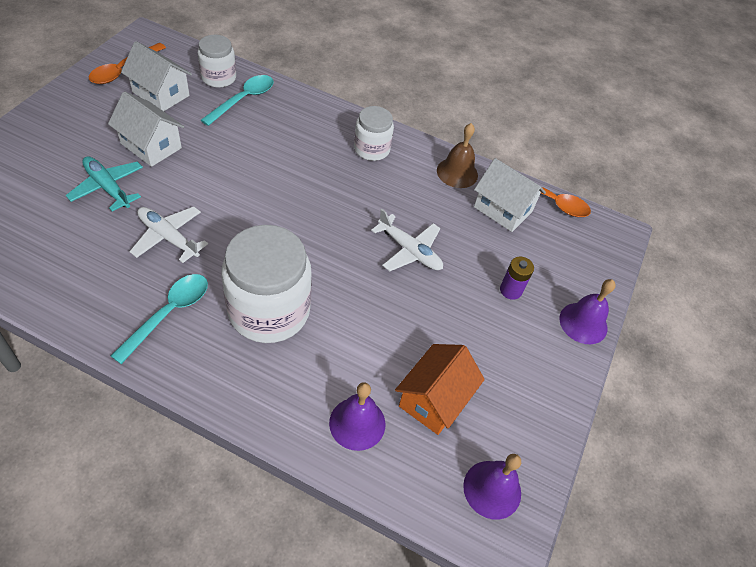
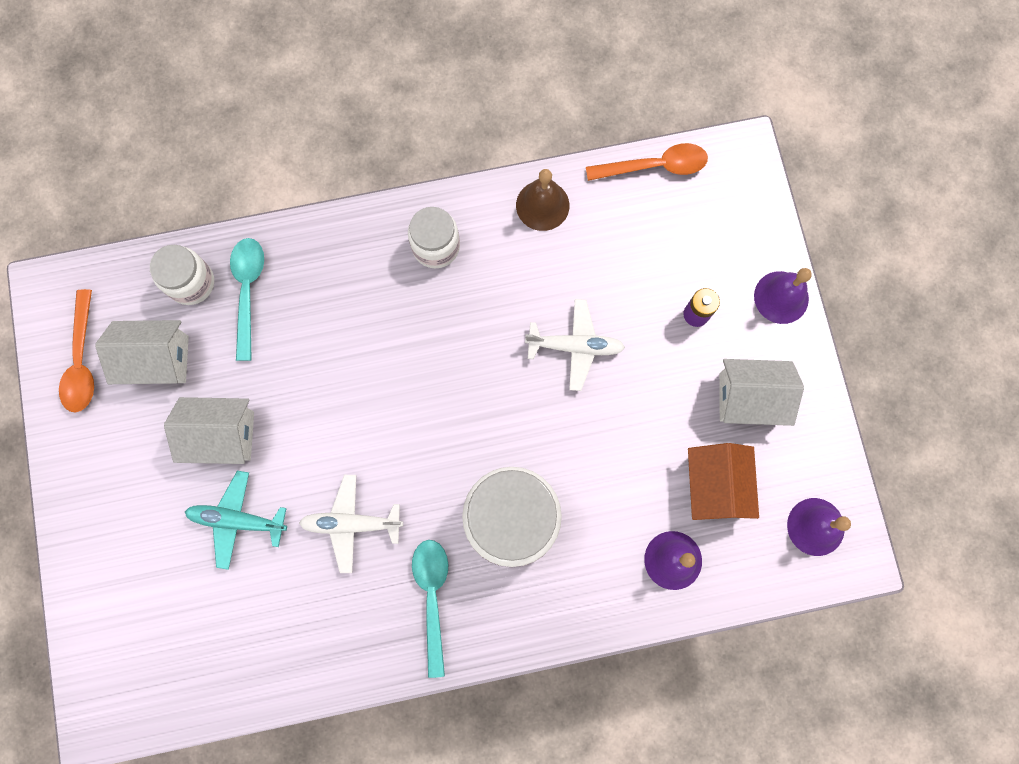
camera: 30 degrees left, 25 degrees up
(503, 209) = (620, 217): white house -> white house (749, 398)

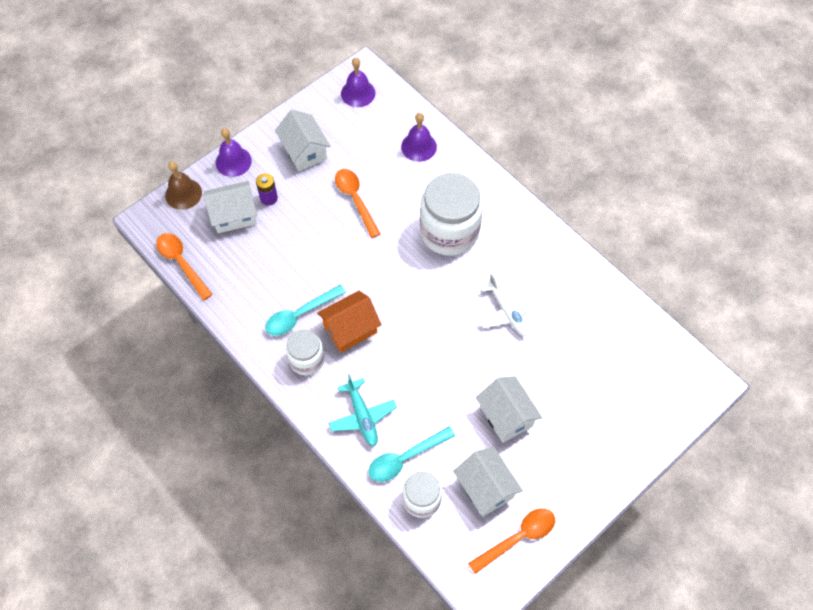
camera: 120 degrees left, 15 degrees down
(237, 520) = (549, 376): turquoise plane -> turquoise plane (362, 416)
(432, 597) = (518, 248): turquoise spoon -> turquoise spoon (300, 315)
(542, 205) = (243, 312): brown bell -> brown bell (183, 194)
(575, 346) = (326, 249): white plane -> none
(631, 424) = (355, 200): none -> orange spoon
(692, 259) = (234, 215): none -> white house
(715, 485) = (365, 145): orange house -> orange house (350, 329)

